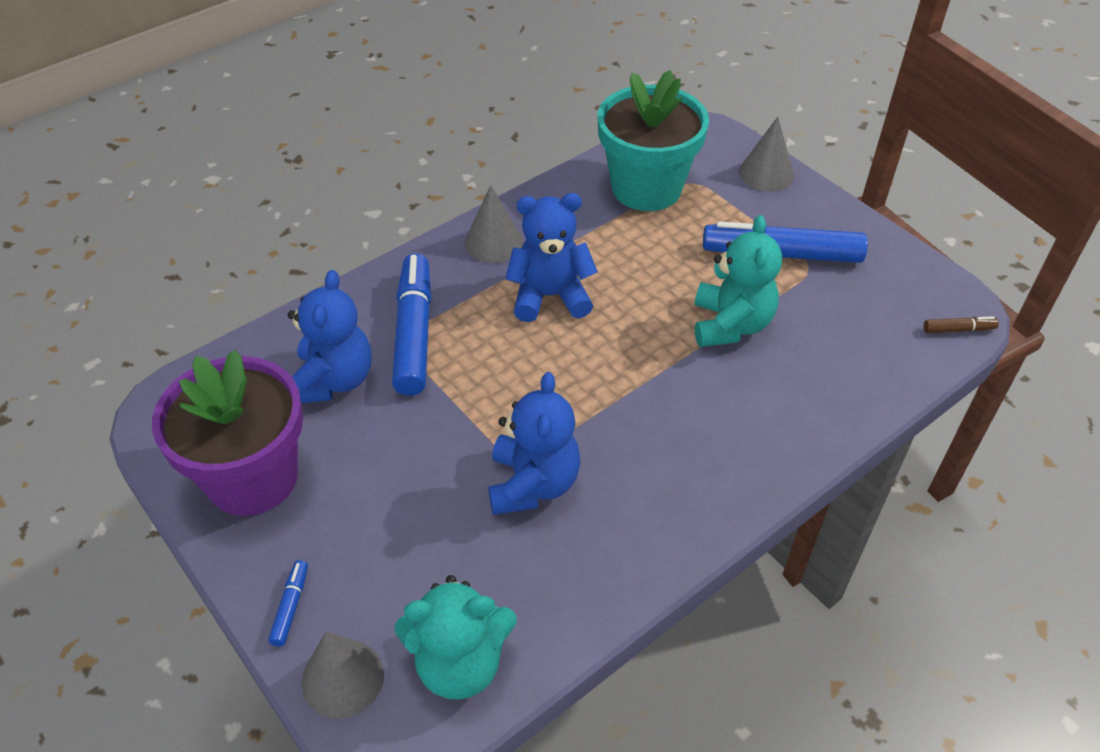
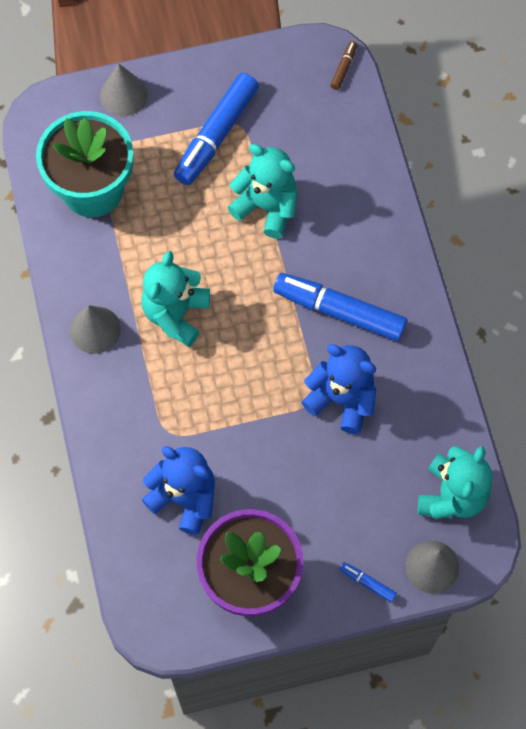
camera: 65 degrees left, 20 degrees up
(414, 333) = (165, 425): blue marker -> blue marker (339, 311)
(550, 296) = (176, 314): blue teddy bear -> turquoise teddy bear

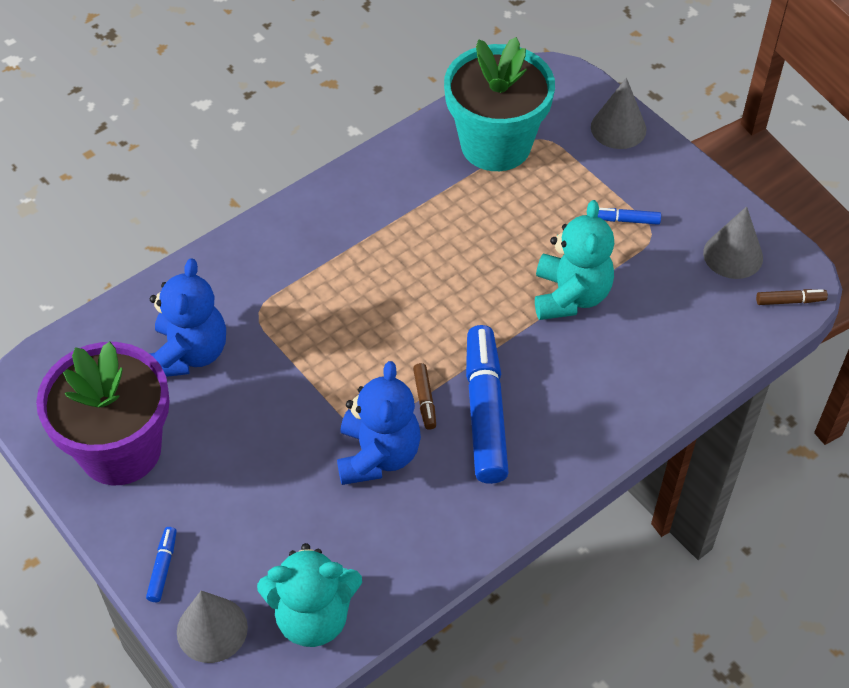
camera: 65 degrees right, 15 degrees down
(95, 329) = (341, 207): grey cone -> grey cone (733, 255)
(176, 314) = (396, 265): turquoise teddy bear -> none
(216, 135) = (626, 220): blue marker -> blue marker, size x0.43
(309, 347) = (425, 400): none -> brown marker

